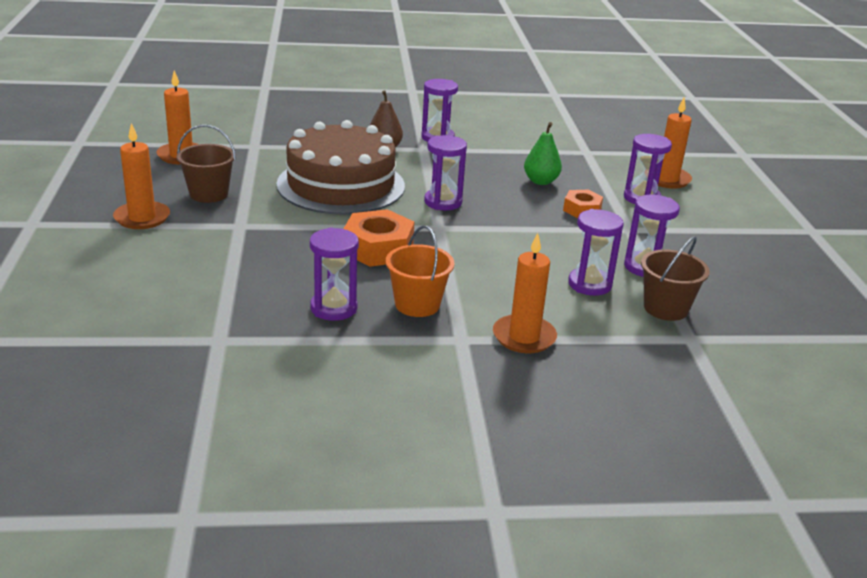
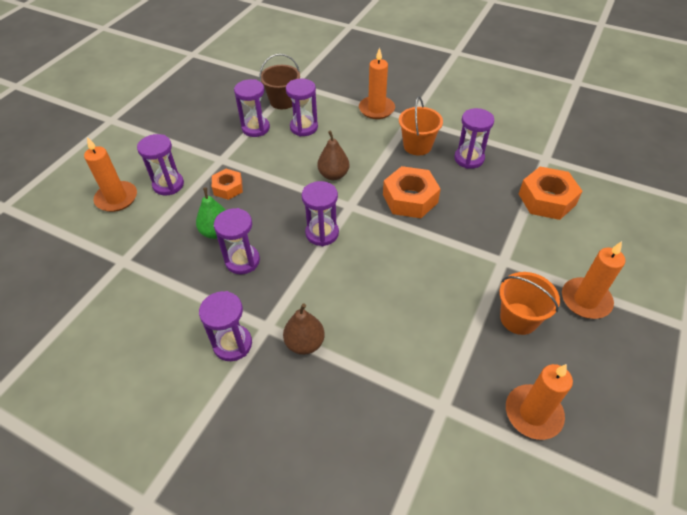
camera: 145 degrees left, 20 degrees up
(204, 289) = (546, 199): none -> orange nut
(209, 194) = (518, 318): brown bucket -> orange bucket
(341, 185) = (390, 289): brown cake -> none
(488, 247) = (333, 175): none -> brown pear
(491, 172) = (242, 261): none -> purple hourglass

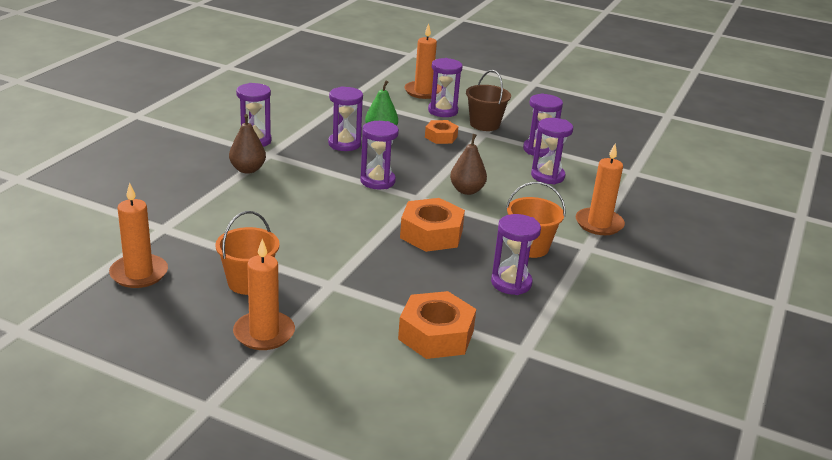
camera: 85 degrees right, 20 degrees down
(282, 101) = (594, 165): brown bucket -> brown bucket (484, 124)

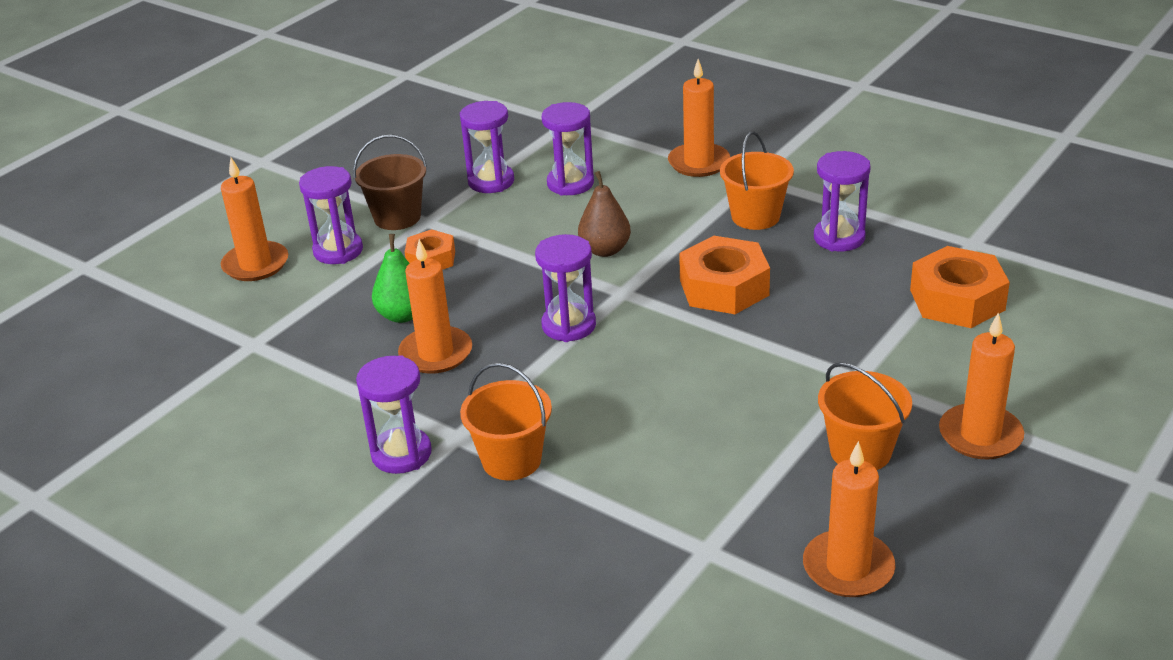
camera: 75 degrees left, 5 degrees up
(247, 169) = (511, 460): brown pear -> orange bucket
(344, 144) = (436, 353): purple hourglass -> orange candle

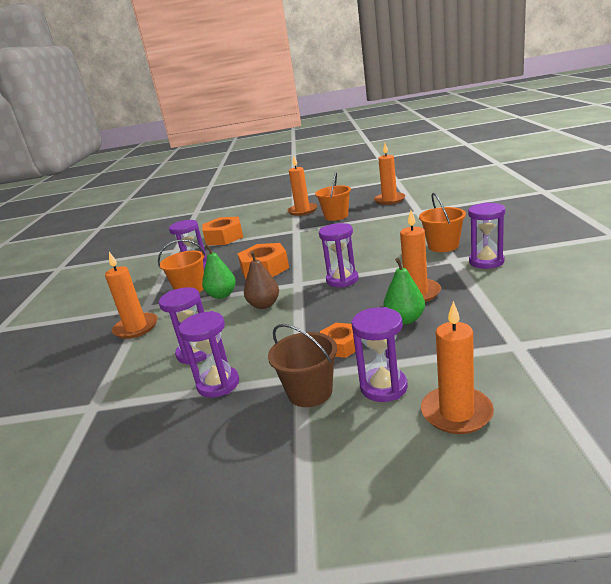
camera: 125 degrees left, 10 degrees down
(690, 232) = (222, 295): none -> green pear

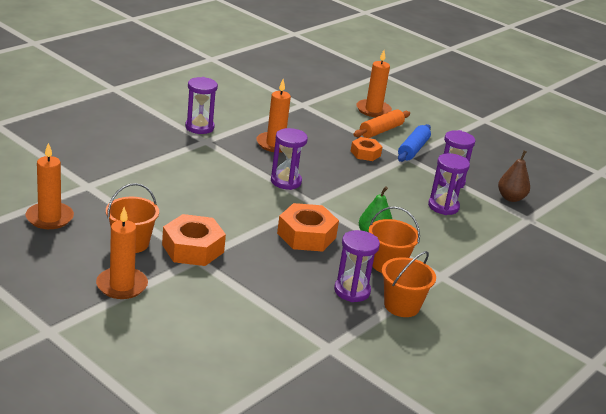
camera: 145 degrees left, 5 degrees up
(136, 328) = (465, 258): orange candle -> none
(224, 237) = (261, 318): orange nut -> orange nut (193, 248)
(264, 305) = (360, 205): brown pear -> brown pear (511, 198)
(310, 392) = (413, 149): brown bucket -> blue rolling pin
(383, 387) = (381, 131): purple hourglass -> orange rolling pin
(405, 319) = (313, 140): green pear -> none
(443, 246) = (180, 151): orange bucket -> orange bucket (401, 306)

